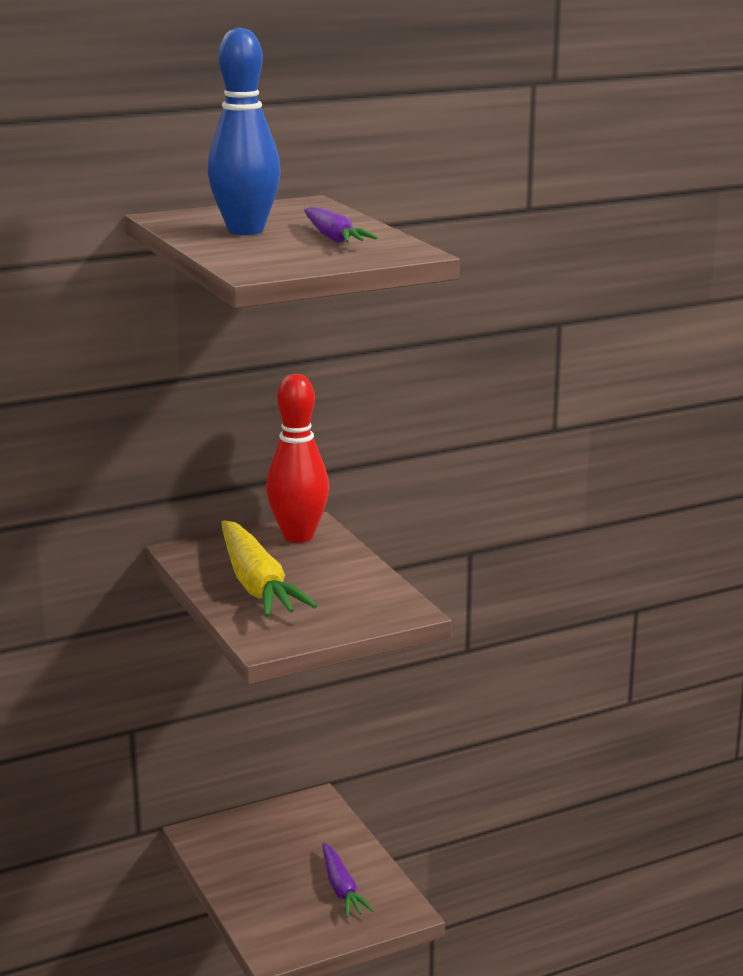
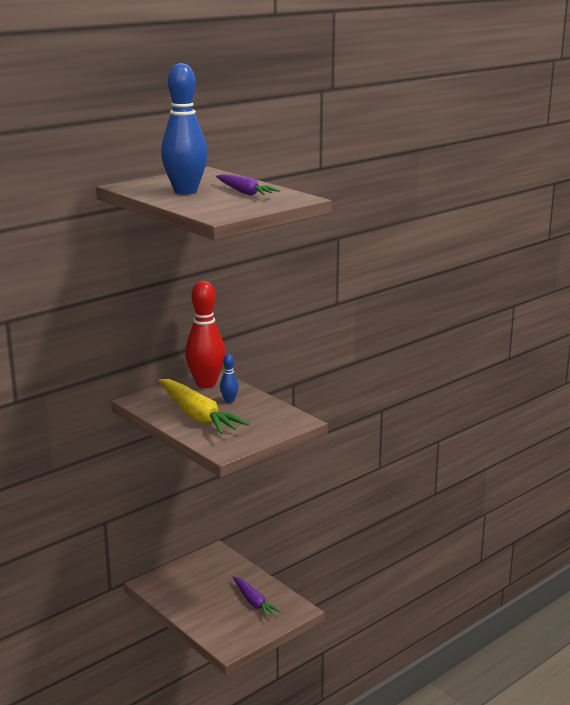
camera: 15 degrees left, 0 degrees up
(318, 566) = (229, 401): none -> blue bowling pin

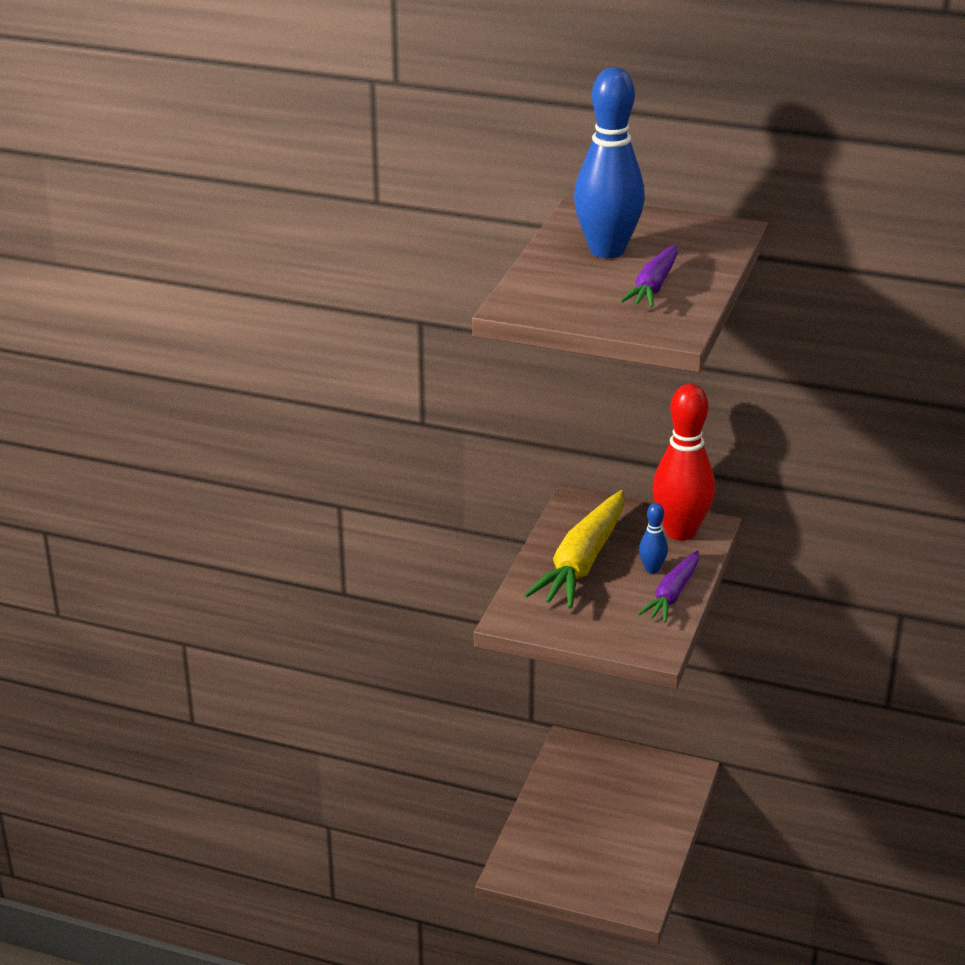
camera: 60 degrees right, 10 degrees up
(254, 602) = (616, 855): purple carrot -> purple carrot (672, 595)

